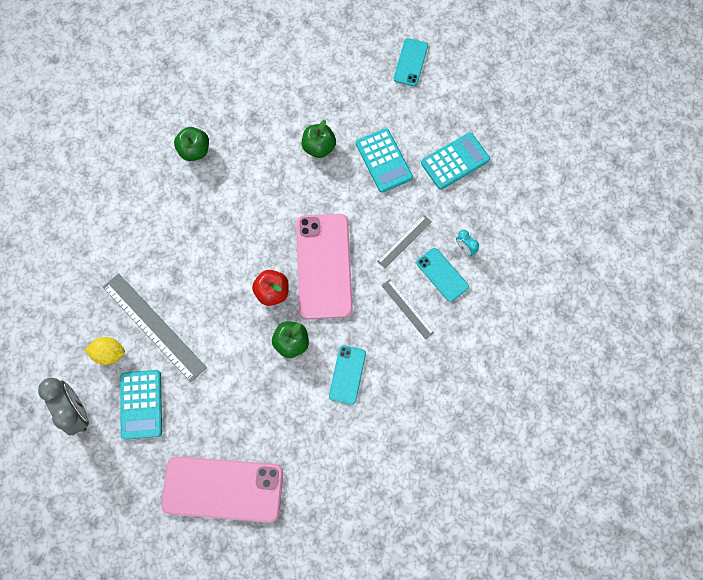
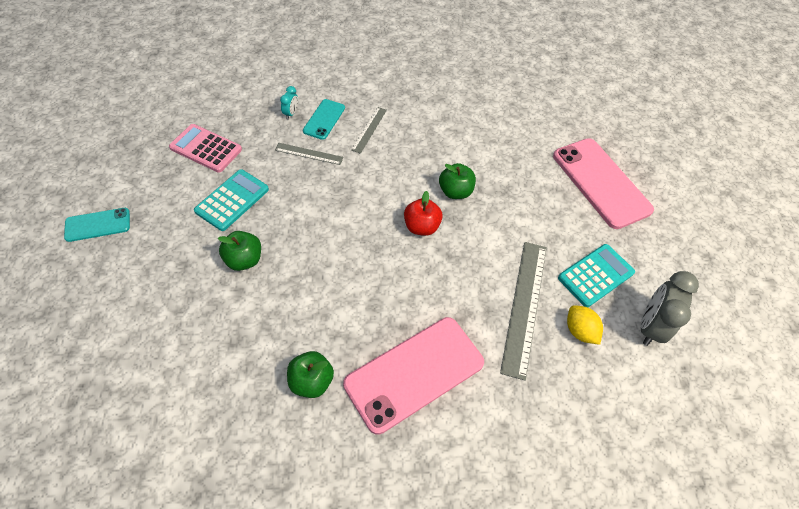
camera: 125 degrees left, 15 degrees down
(324, 266) = (370, 200): pink phone -> pink phone (414, 373)
(347, 375) = (451, 145): turquoise phone -> none
(455, 161) = (206, 148): turquoise calculator -> pink calculator

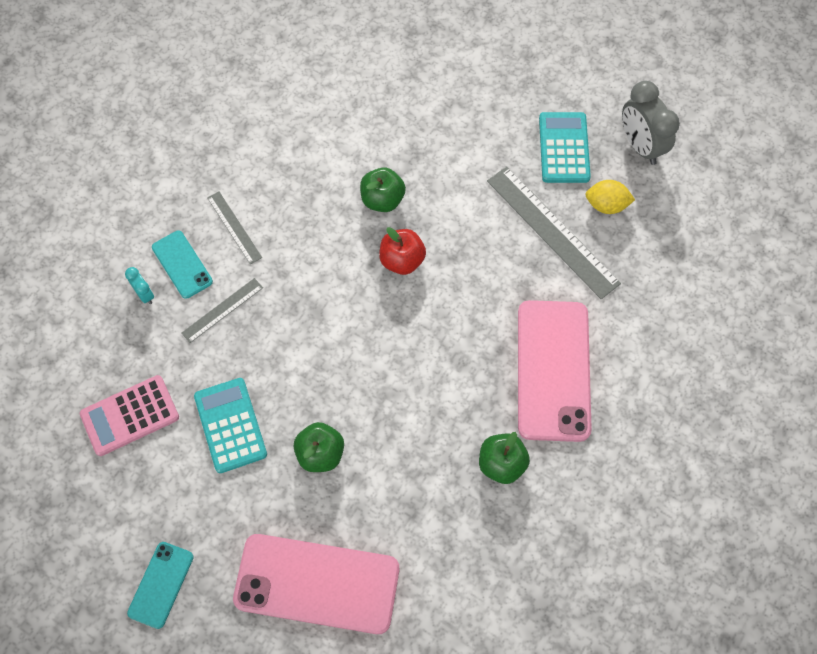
camera: 50 degrees left, 10 degrees up
(601, 182) = (470, 60): pink phone -> pink phone (317, 583)

